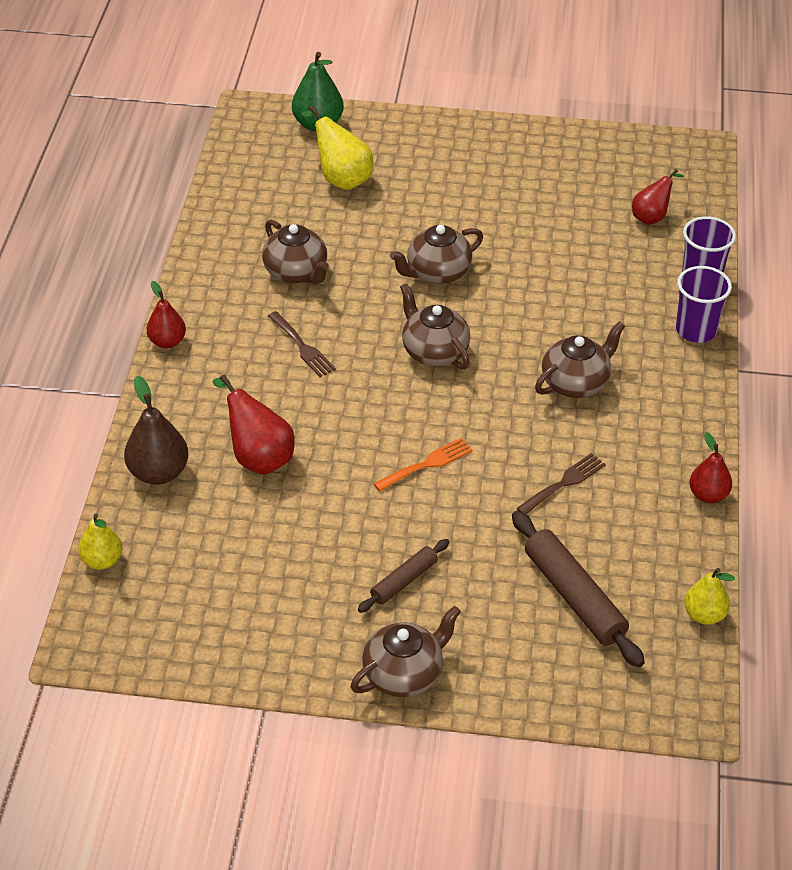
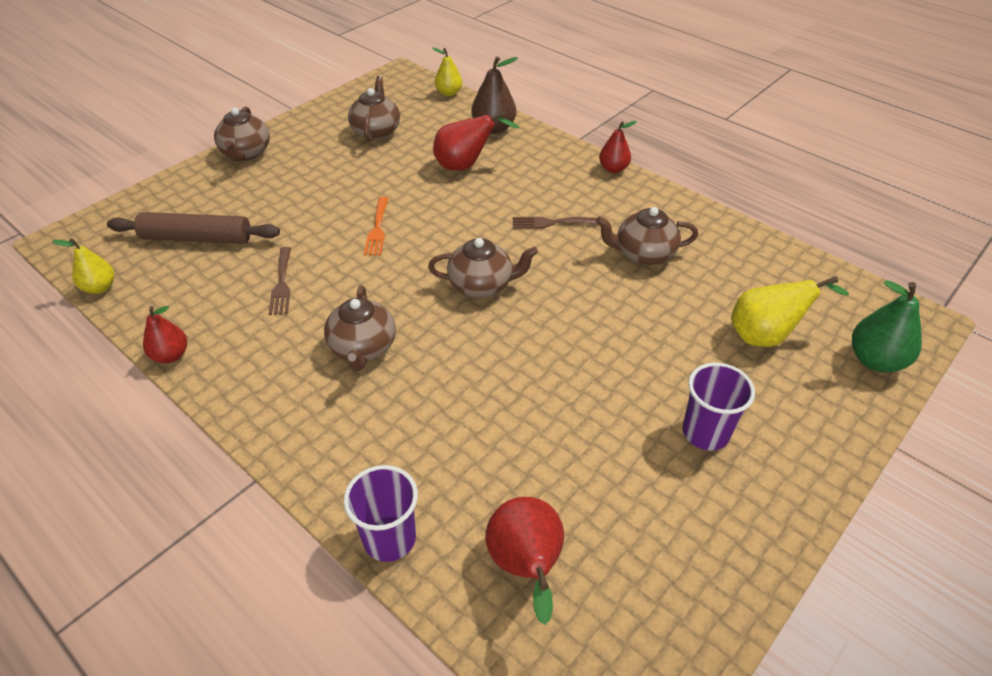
camera: 125 degrees right, 0 degrees up
(404, 581) = (302, 179): brown rolling pin -> none
(437, 272) = (577, 334): brown teapot -> brown teapot (376, 131)
(651, 217) = (526, 566): red pear -> red pear, size x1.51
(696, 330) = (330, 478): purple cup -> purple cup (705, 432)

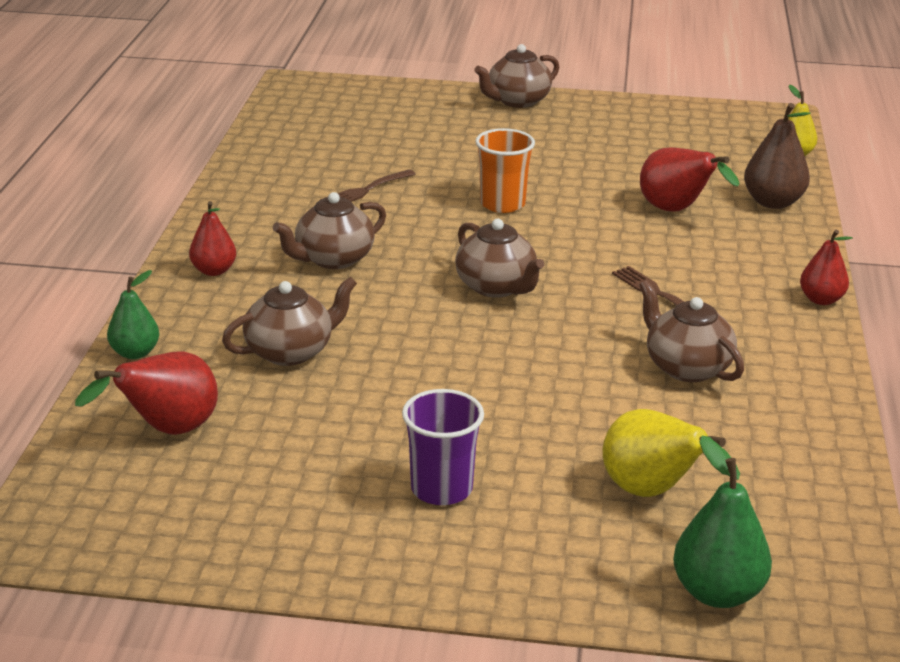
camera: 55 degrees right, 15 degrees down
(100, 287) = (262, 121): yellow pear -> none
(171, 355) = (224, 181): red pear -> red pear (214, 271)
(197, 238) = (371, 131): brown rolling pin -> none
(376, 131) = (655, 144): brown teapot -> brown teapot (291, 351)
(377, 229) = (502, 204): orange fork -> orange cup
(389, 538) = (135, 353): purple cup -> green pear

